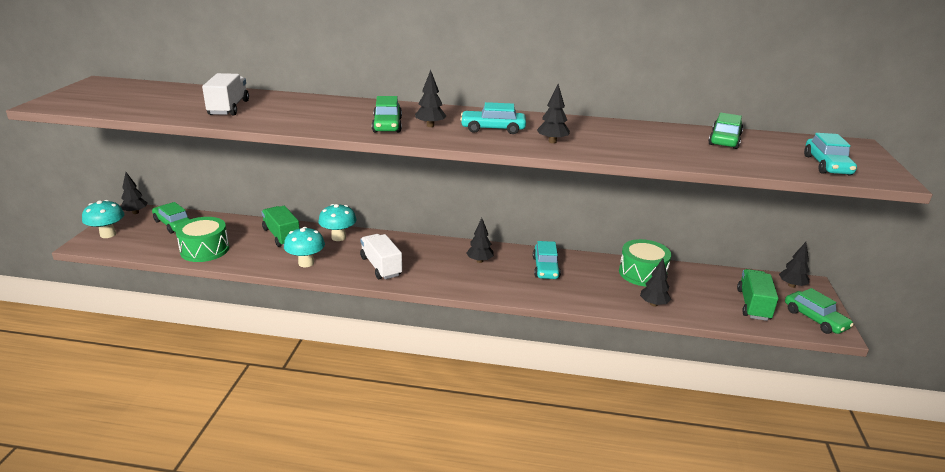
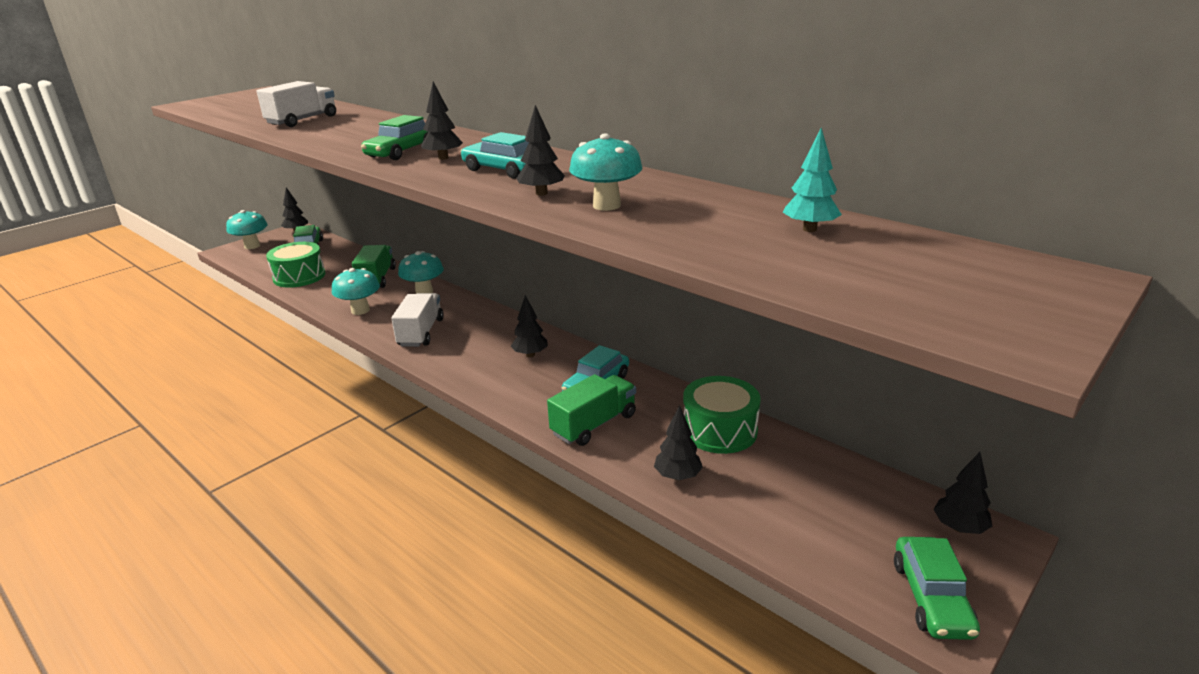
camera: 35 degrees right, 0 degrees up
(605, 143) = (606, 205): none -> turquoise mushroom
(724, 140) = (809, 229): green car -> turquoise tree
(753, 305) = (840, 533): green truck -> green truck (594, 424)
(827, 165) = (926, 298): turquoise car -> none

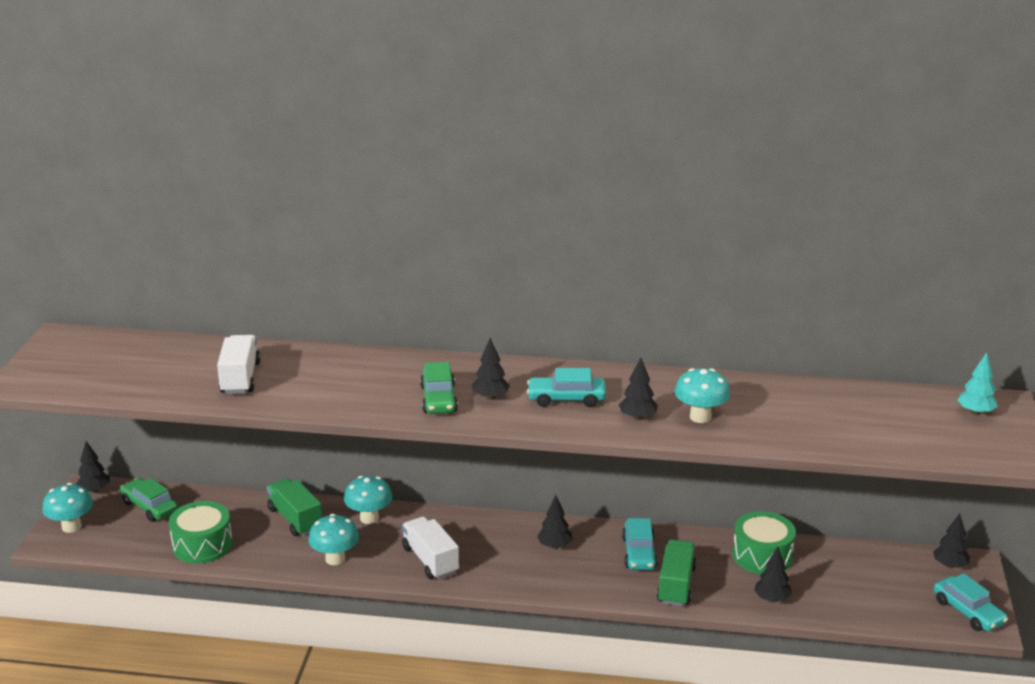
camera: 35 degrees left, 0 degrees up
(809, 229) = (845, 403): turquoise tree -> turquoise tree (975, 412)
(931, 598) = (968, 612): green car -> turquoise car

